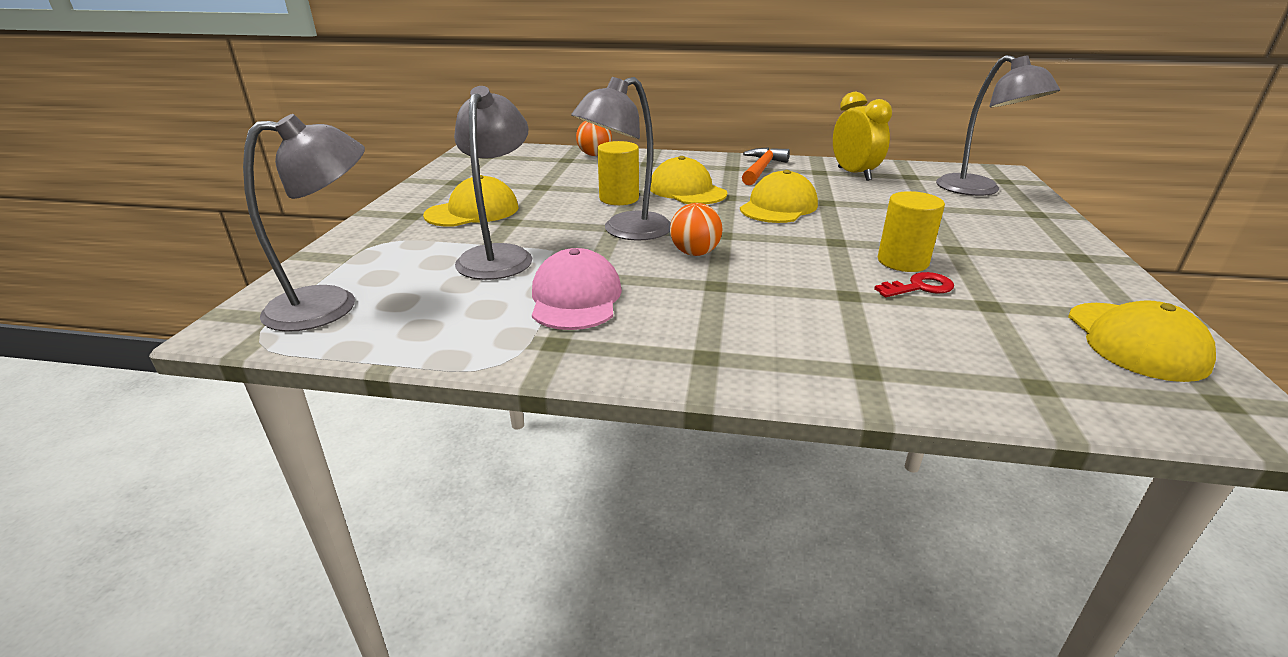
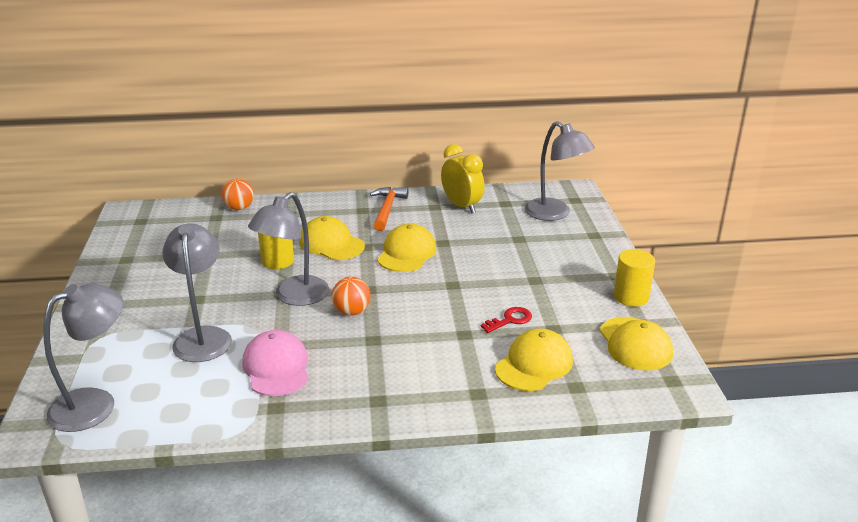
camera: 15 degrees left, 0 degrees up
(472, 211) = (159, 293): yellow cap -> yellow cap (534, 364)
(902, 261) = (499, 298): yellow cylinder -> yellow cylinder (631, 297)

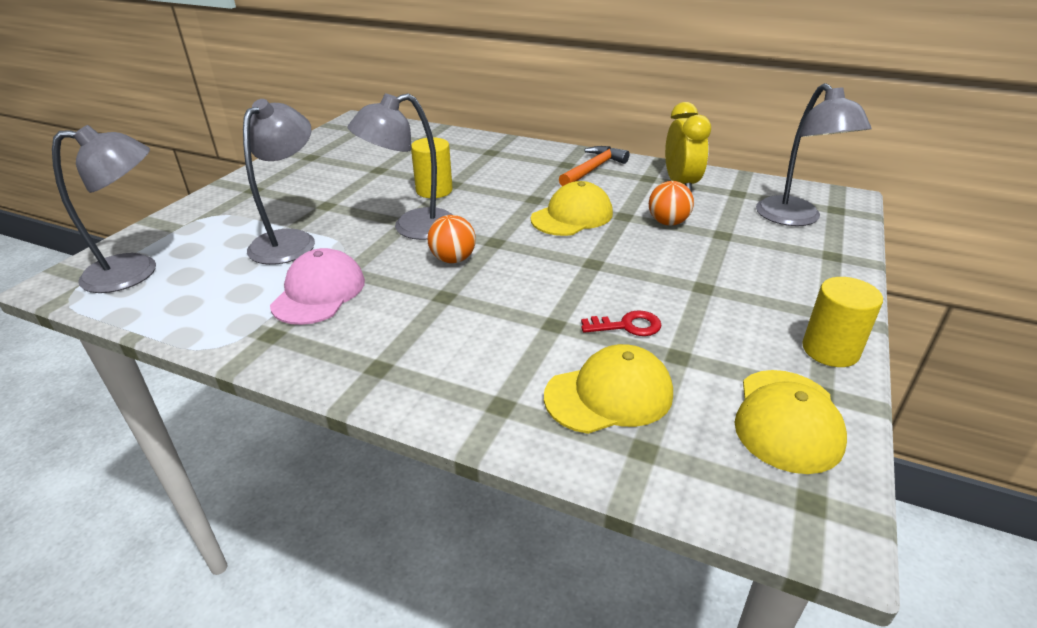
camera: 30 degrees right, 5 degrees up
(239, 208) = (451, 137): orange ball -> orange ball (668, 222)
(331, 244) = (502, 188): yellow cap -> none

